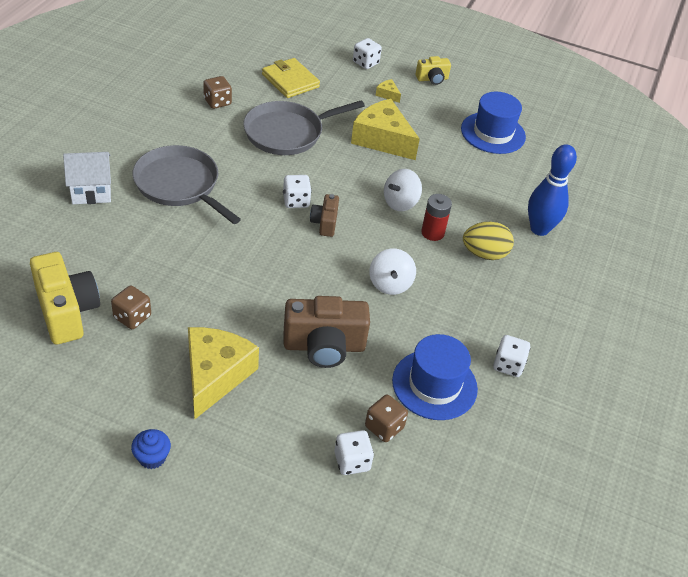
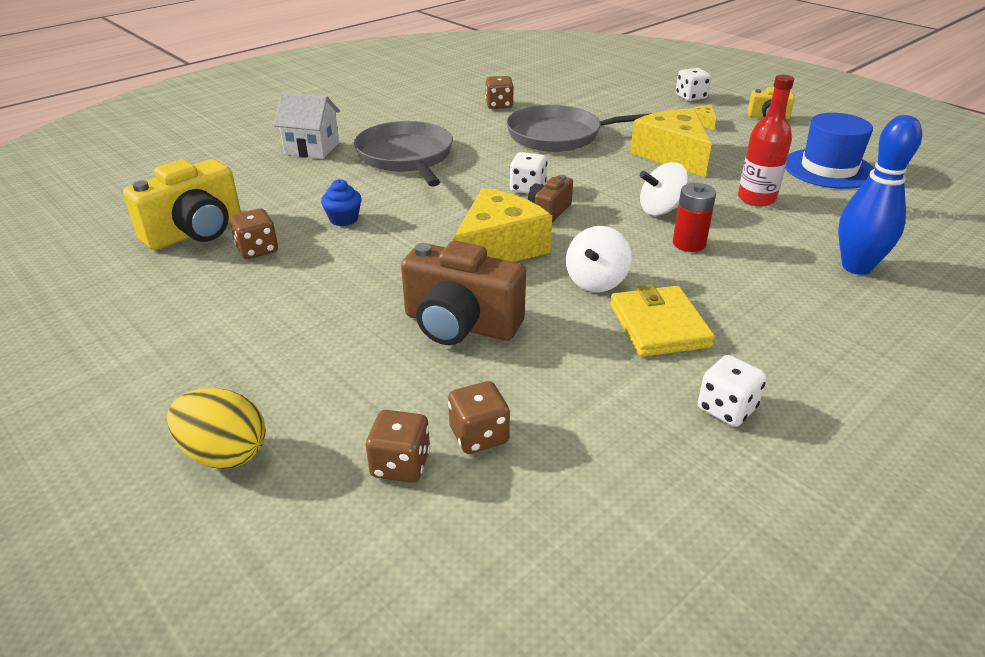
camera: 30 degrees right, 10 degrees down
(66, 311) = (195, 232): yellow camera -> yellow camera turned 45 degrees clockwise
(152, 457) = (150, 385): blue cupcake -> blue cupcake (343, 219)
(215, 375) = (300, 322): yellow cheese -> yellow cheese (498, 248)
(290, 81) = (592, 100): yellow wallet -> yellow wallet (659, 325)
(352, 461) = (400, 465): white dice -> brown dice
(434, 385) = (591, 404): blue hat -> none
(458, 176) = (756, 199): none -> red bottle
(484, 254) = (755, 277): yellow egg -> yellow egg (224, 454)

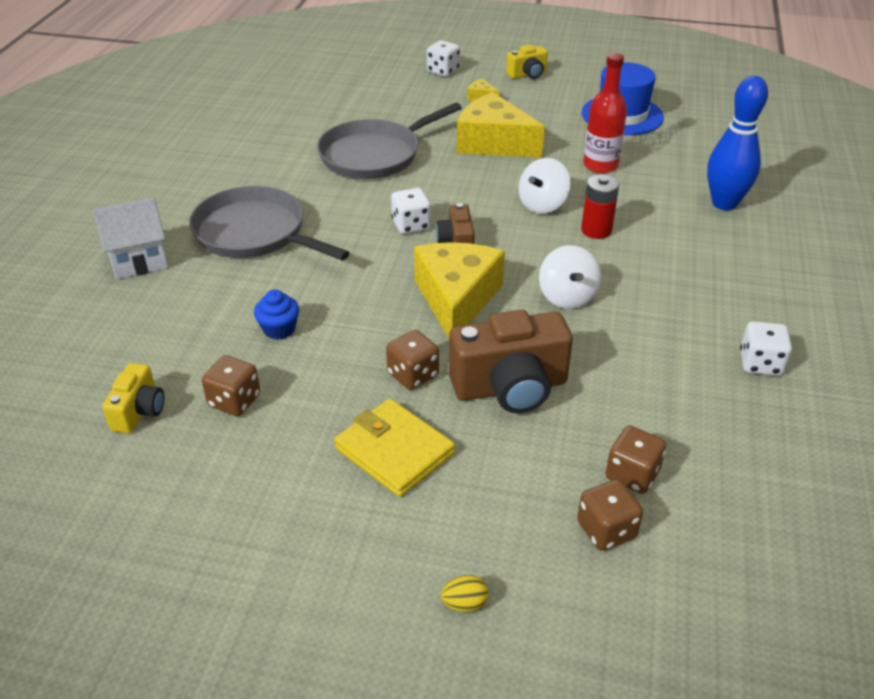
camera: 35 degrees left, 5 degrees up
(195, 232) = (139, 411): yellow camera -> yellow camera, size x0.54
(224, 454) = (464, 603): yellow egg -> yellow egg, size x0.48
(499, 105) = (276, 137): brown dice -> brown dice (413, 375)
(659, 325) = (651, 316): yellow wallet -> yellow wallet (394, 451)

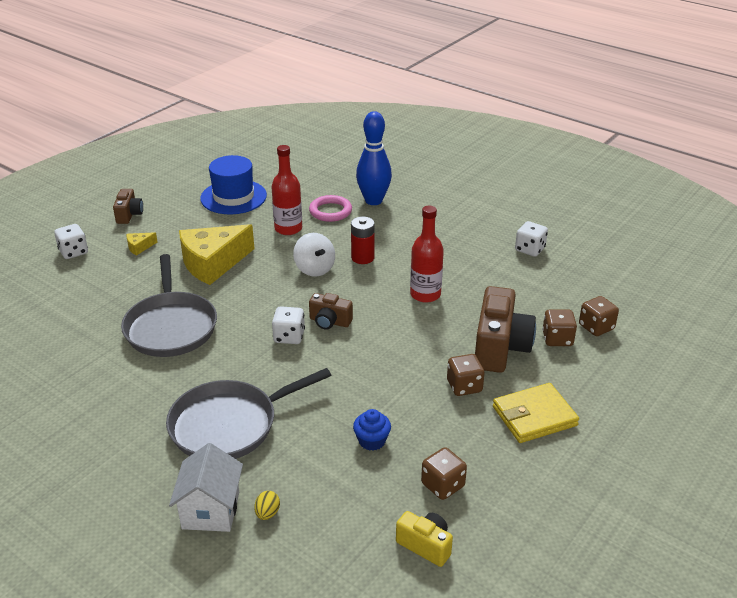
camera: 65 degrees left, 5 degrees down
(456, 299) = (395, 342): yellow cheese -> none
(464, 603) = (669, 423): yellow egg -> yellow egg (267, 513)
(527, 74) = (129, 215): yellow camera -> brown camera
(567, 297) = (425, 294): white spinning top -> red bottle
(606, 530) = (634, 351): brown dice -> brown dice (557, 339)
(665, 181) = (330, 211): none -> pink ring

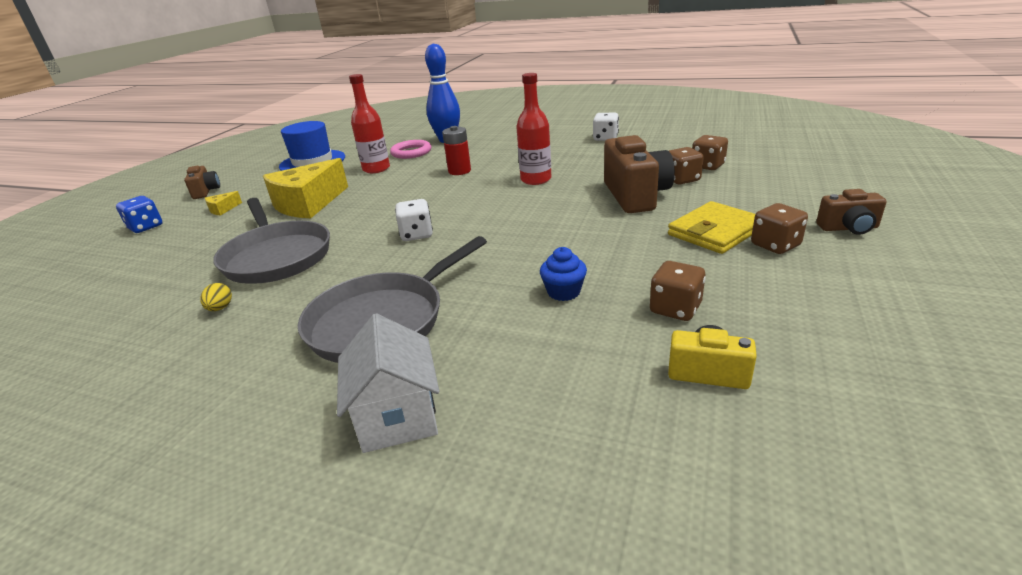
camera: 15 degrees left, 5 degrees down
(73, 252) = (146, 227): white dice -> blue dice
(267, 513) = (480, 397): yellow egg -> yellow egg (220, 308)
(314, 269) = (416, 186): white spinning top -> none
(329, 322) = (454, 215): brown camera -> brown camera (848, 228)
(464, 386) = (626, 228): brown dice -> brown dice (775, 245)

